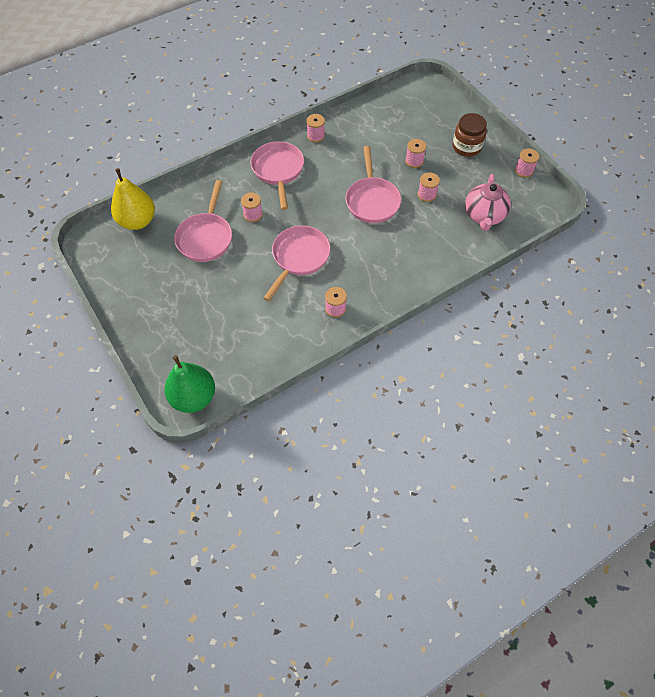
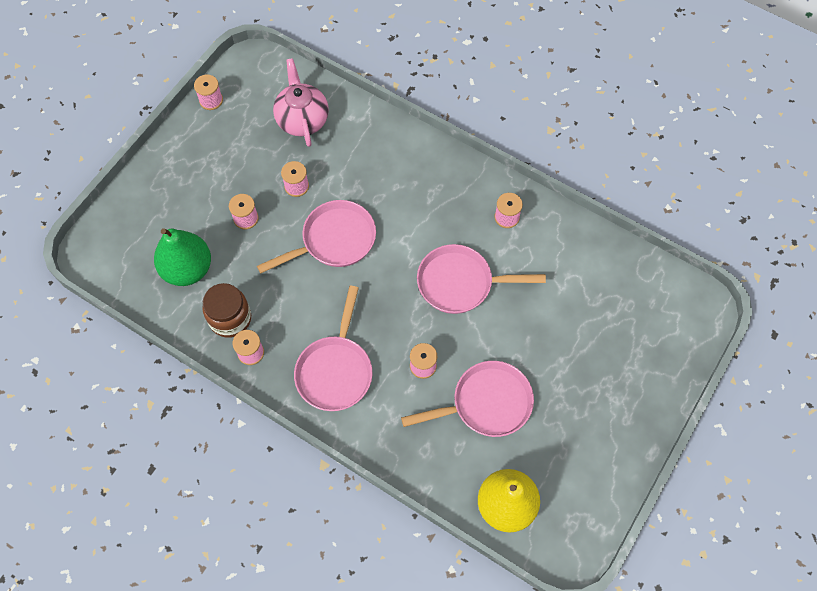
camera: 115 degrees left, 5 degrees up
(193, 397) = (688, 304): green pear -> green pear (187, 269)
(278, 171) = (335, 371): pink pan -> pink pan turned 45 degrees counterclockwise
(466, 147) = (195, 169): brown jar -> brown jar (230, 318)
(484, 216) = (302, 119): pink teapot -> pink teapot turned 90 degrees counterclockwise

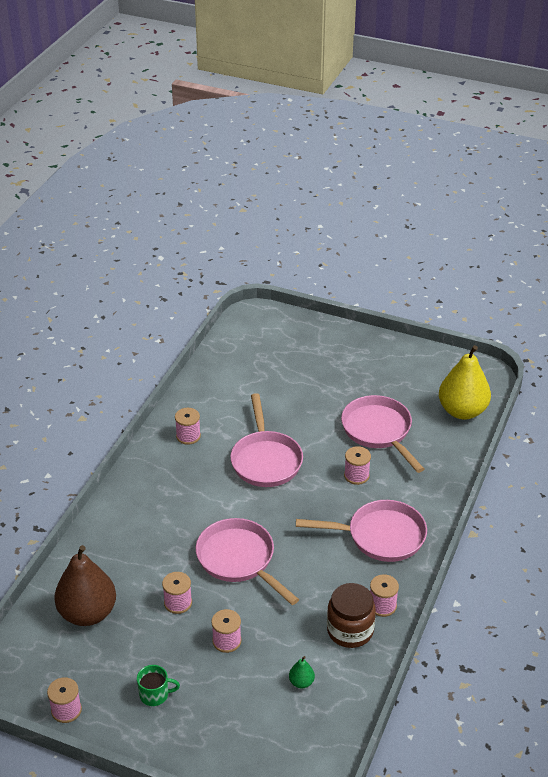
camera: 100 degrees left, 25 degrees down
(187, 269) = (301, 682): green pear -> green pear, size x0.41
(207, 160) = (155, 694): none -> green mug
(302, 119) = (88, 613): pink teapot -> brown pear

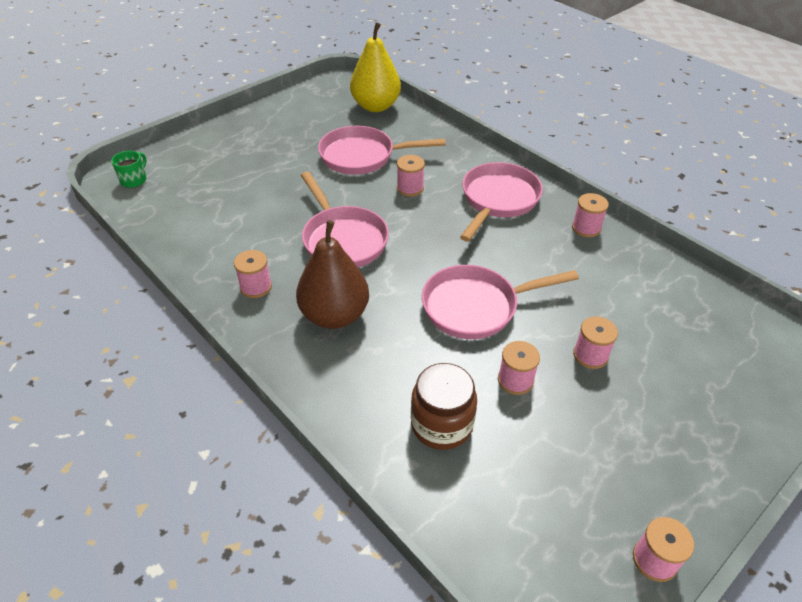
camera: 65 degrees left, 5 degrees up
(88, 613) = (492, 480): brown pear -> brown pear (335, 315)
(155, 694) = (652, 448): green mug -> green mug (134, 180)
(266, 460) = (343, 239): pink pan -> pink pan turned 45 degrees clockwise
(301, 682) = (666, 315): green pear -> none
(350, 630) = (609, 259): brown jar -> brown jar (441, 424)

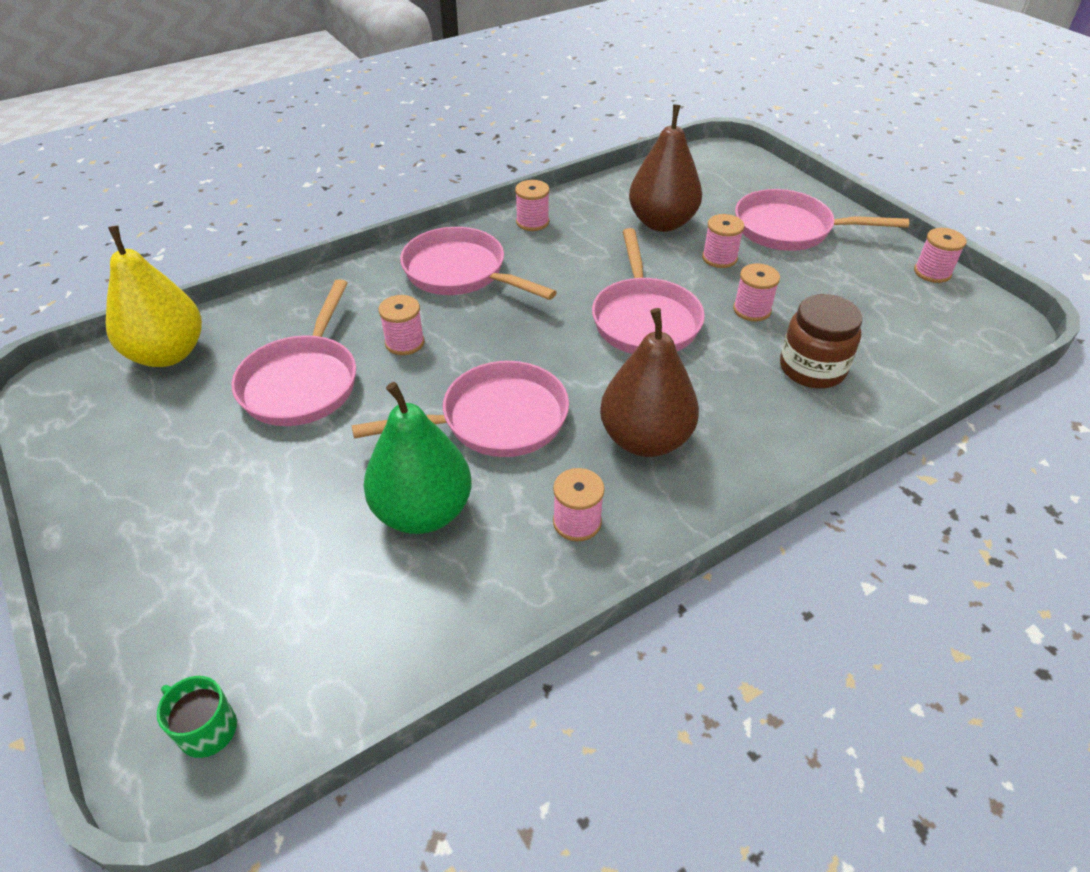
camera: 80 degrees left, 0 degrees up
(262, 221) = (423, 511): none -> green pear
(630, 310) = (662, 223): none -> brown pear
(675, 415) = (789, 229): none -> pink pan

